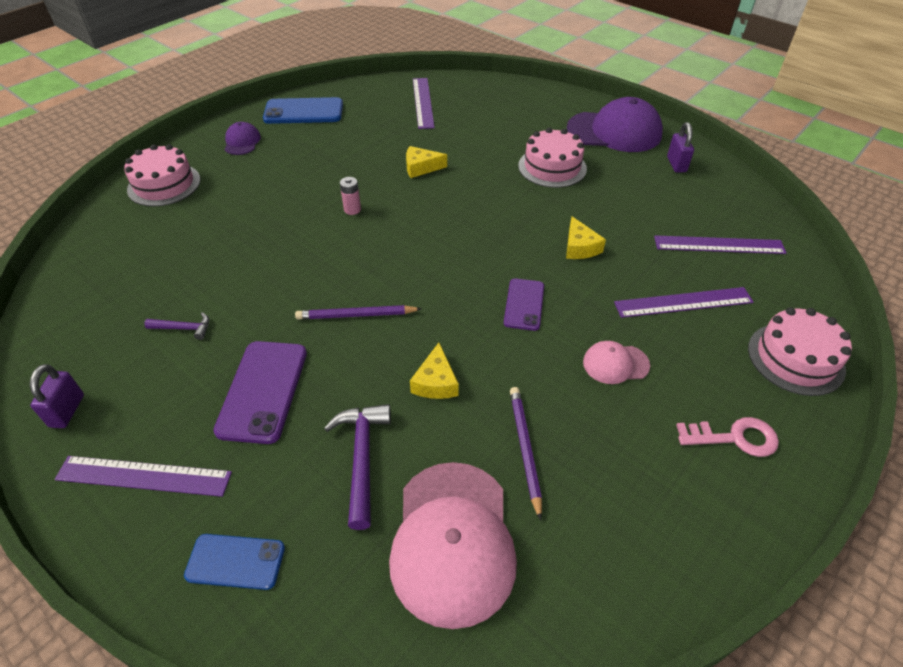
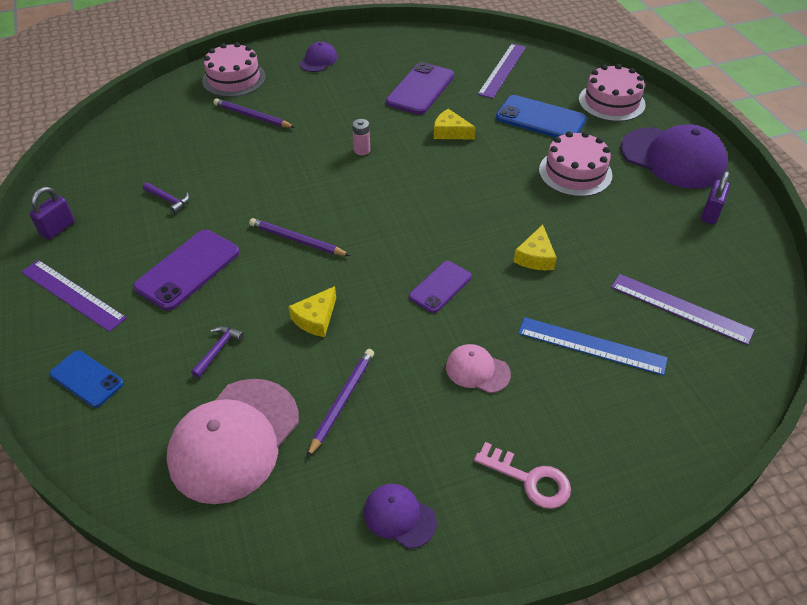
camera: 30 degrees right, 0 degrees up
(214, 214) = (252, 116): none -> purple pencil
(304, 112) = (389, 48): blue phone -> blue phone (540, 119)
(362, 458) = (218, 350): purple hammer -> purple hammer, size x0.56
(363, 139) = (420, 89): none -> purple phone
(663, 530) = (399, 516): none -> purple cap
(683, 302) = (591, 346): purple ruler -> blue ruler
(795, 358) = (658, 443): pink cake -> pink cake (611, 102)

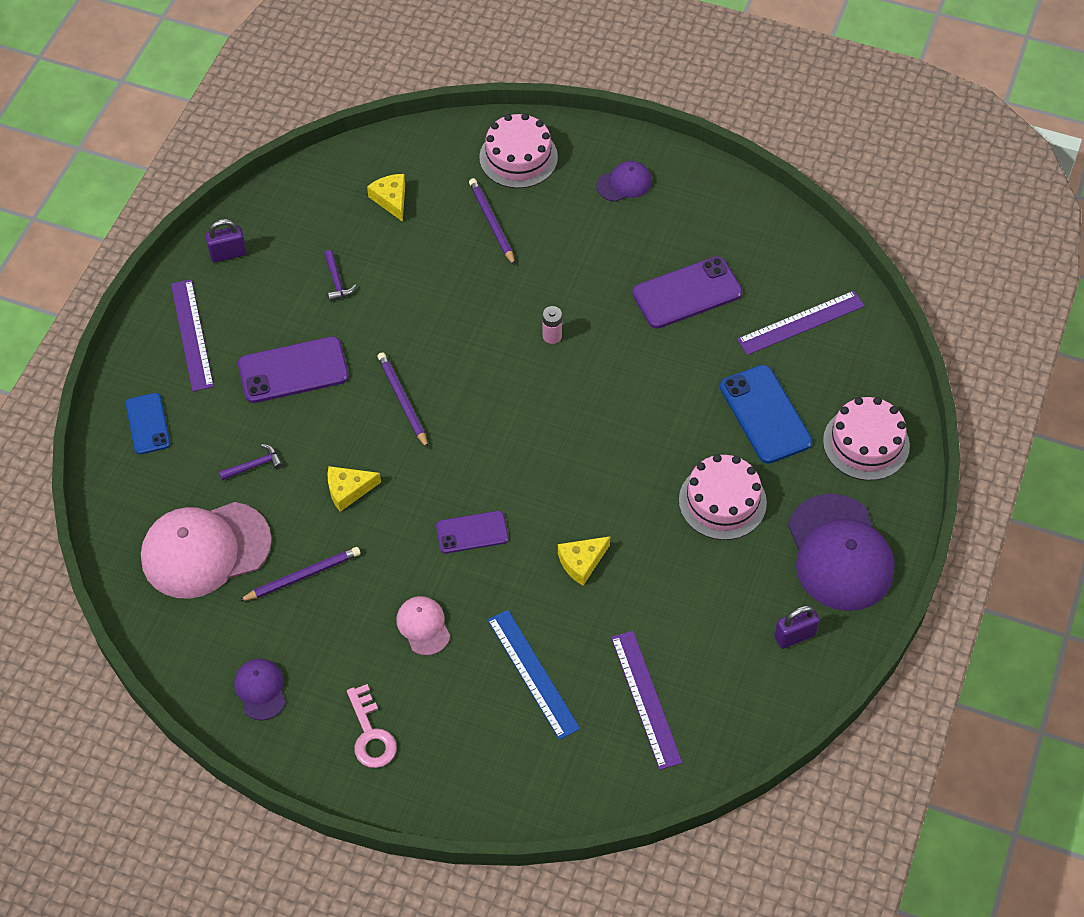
camera: 40 degrees right, 10 degrees up
(450, 132) = (657, 370): yellow cheese -> yellow cheese (391, 199)

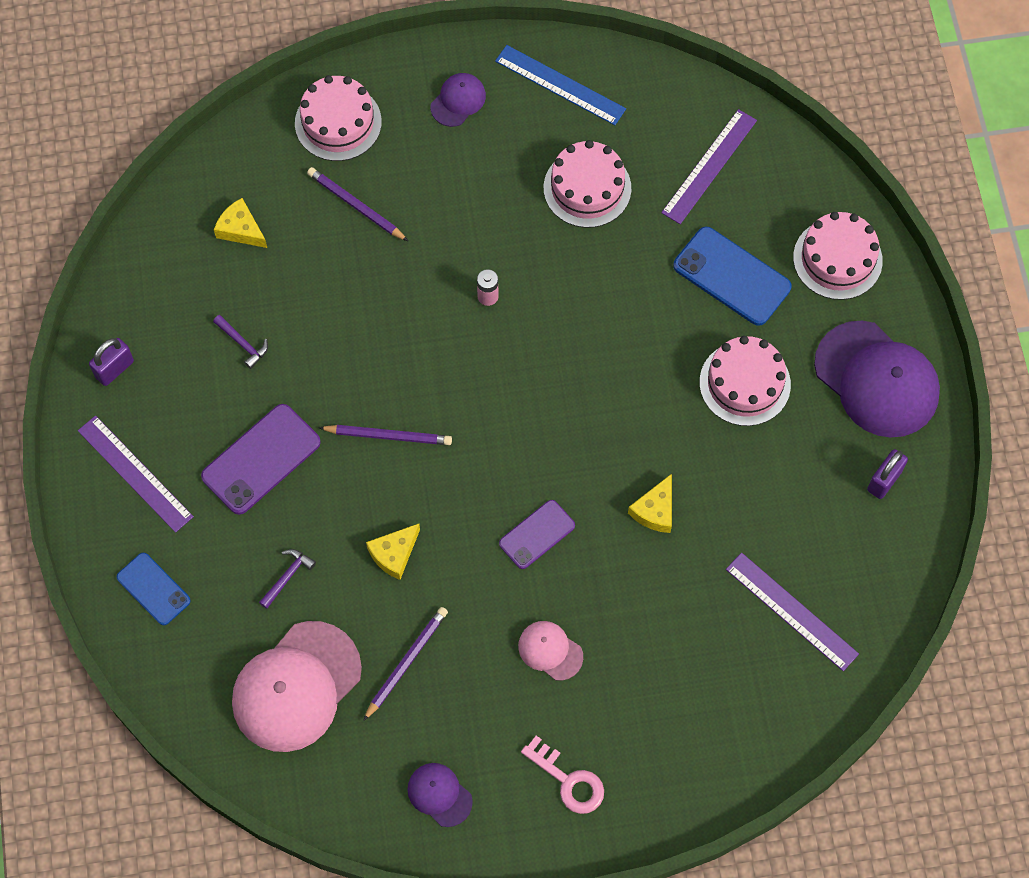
camera: 30 degrees left, 10 degrees up
(403, 401) = (388, 436): purple pencil -> purple pencil turned 150 degrees clockwise
(533, 673) = (677, 642): blue ruler -> blue ruler (560, 85)
(687, 293) = (587, 188): purple phone -> pink cake

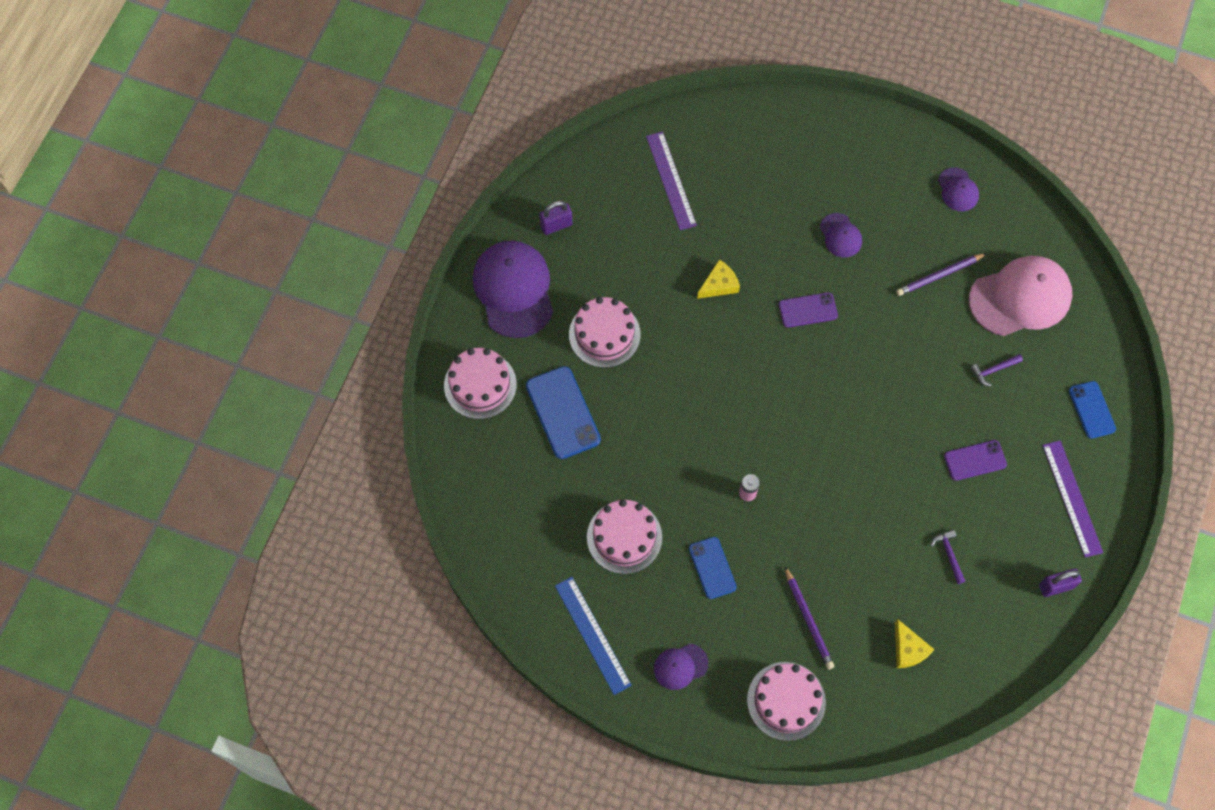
camera: 150 degrees left, 0 degrees up
(261, 459) = (975, 460): purple phone -> purple phone, size x0.63
(388, 436) = (875, 429): purple pencil -> none
(394, 554) = (912, 347): yellow cheese -> none
(480, 205) = (712, 568): none -> blue phone
(550, 651) = (840, 235): pink cap -> purple cap
(568, 780) = (872, 158): pink key -> none
(709, 166) = (523, 504): purple ruler -> none

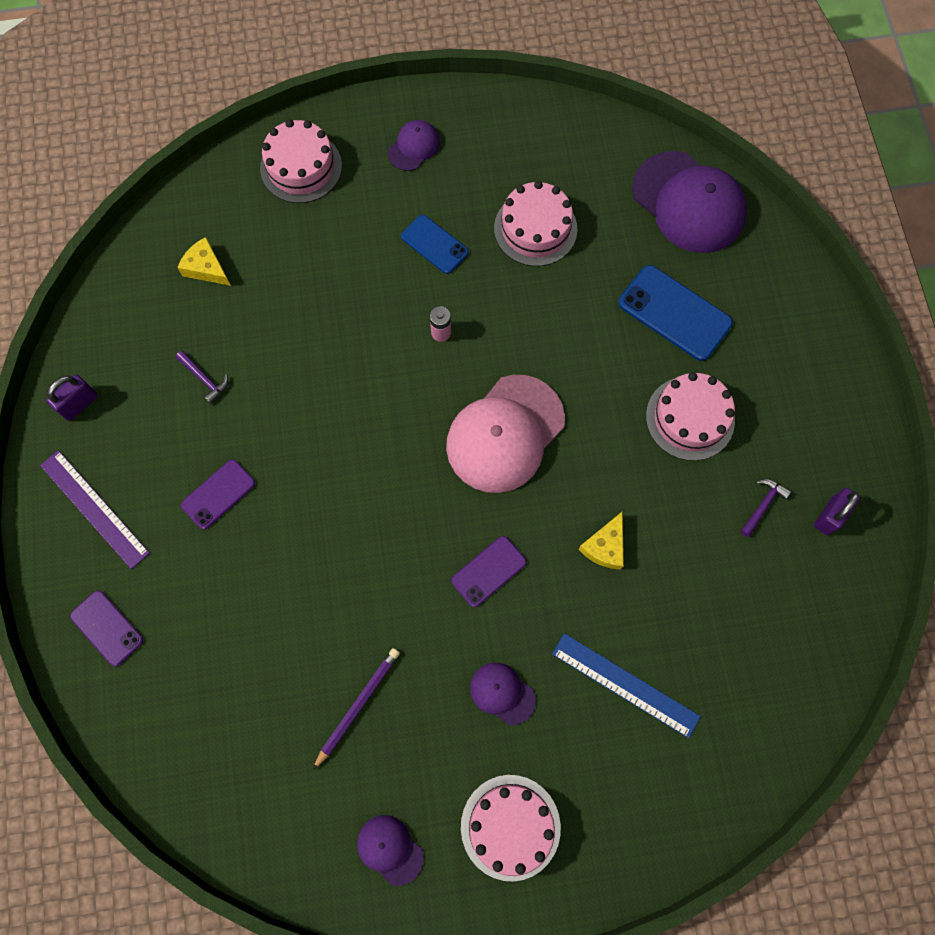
camera: 150 degrees right, 5 degrees up
(480, 385) = (775, 296): pink cake -> pink cake (510, 827)
(514, 290) = (818, 414): purple cap -> purple cap (688, 202)
(592, 635) = (509, 132): blue ruler -> blue ruler (625, 684)
(671, 180) = (743, 651): purple ruler -> none
(808, 619) = (316, 245): purple pencil -> none
(993, 370) = (241, 615): purple hammer -> purple hammer (763, 505)
(1020, 298) = (246, 732): pink cap -> pink cap (505, 434)
(1091, 410) = (107, 628): blue phone -> purple phone

